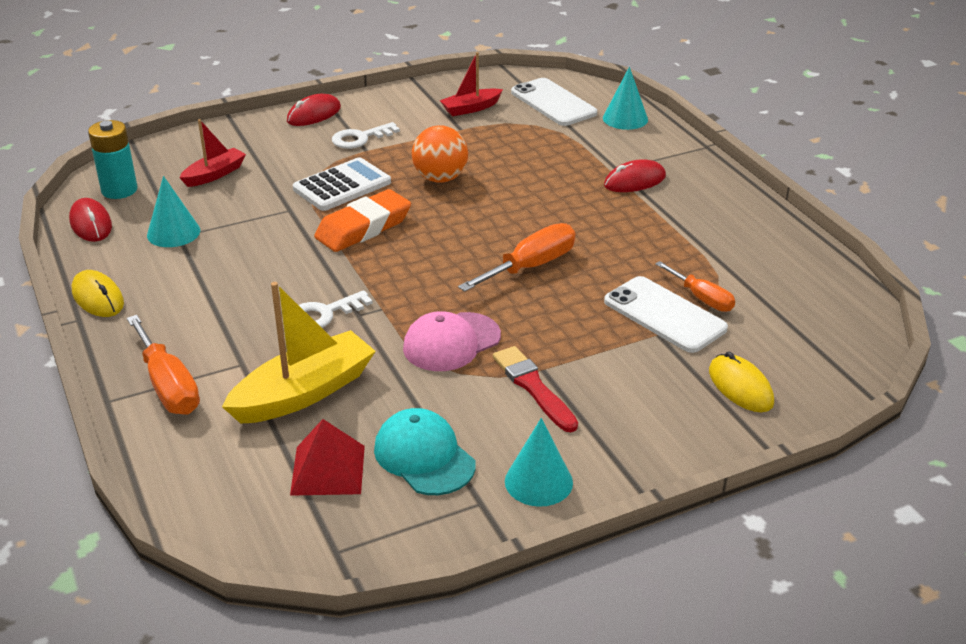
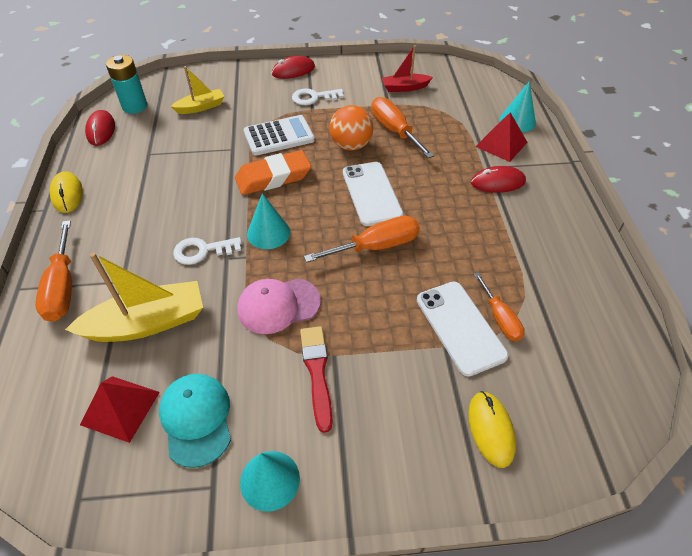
camera: 20 degrees right, 15 degrees up
(173, 232) = (146, 150): turquoise cone -> turquoise cone (268, 233)
(214, 174) = (201, 107): red boat -> yellow boat
(484, 154) = (394, 131): none -> orange screwdriver
(553, 103) = (468, 95): white phone -> white phone (371, 193)
(619, 144) = (501, 144): none -> red pyramid

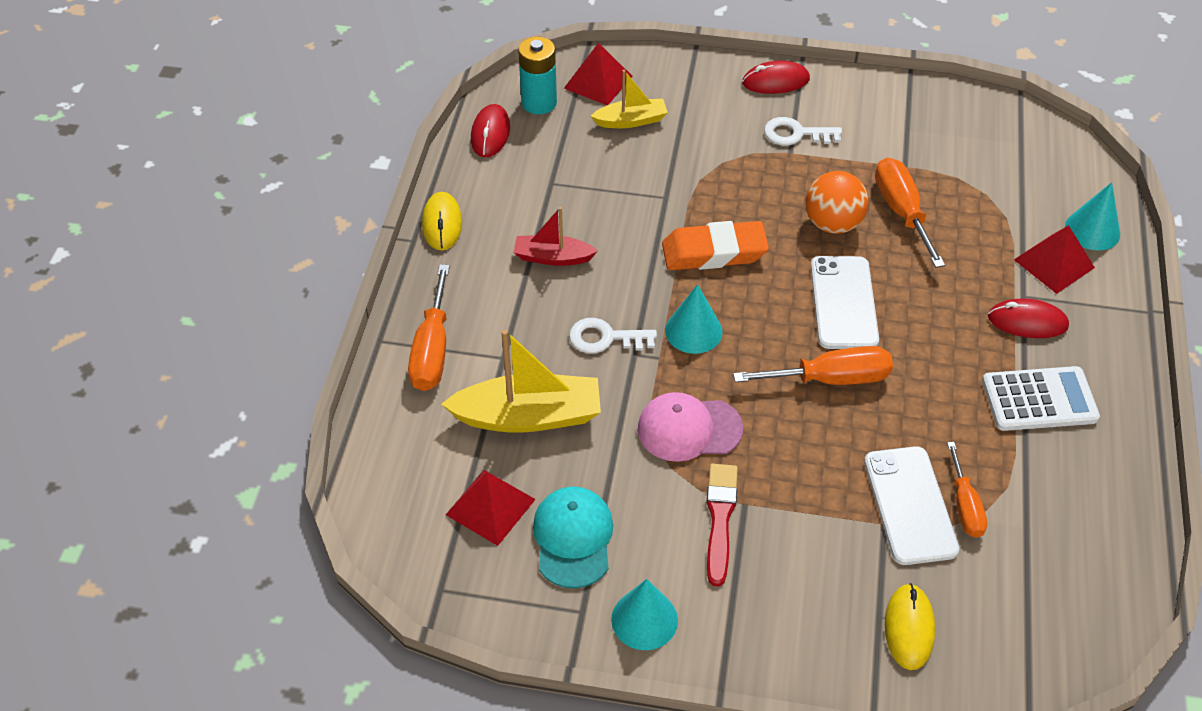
camera: 15 degrees right, 0 degrees up
(175, 88) = (598, 82): none -> red pyramid
(279, 136) = (733, 189): white calculator -> white calculator (1039, 400)
(405, 88) = (937, 141): red boat -> red boat (553, 257)

